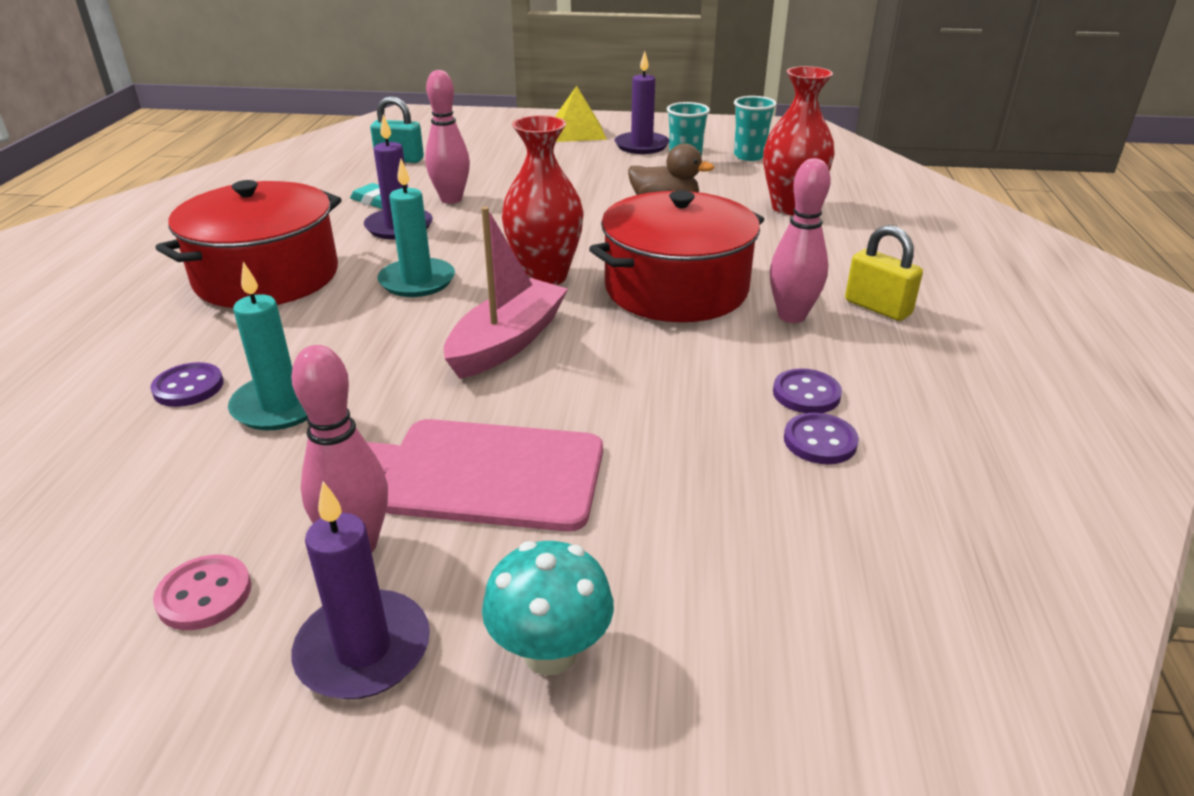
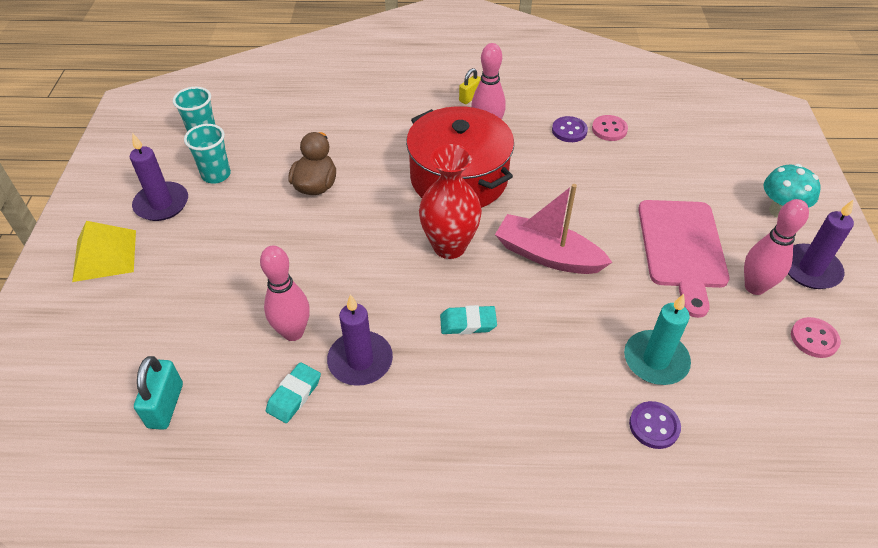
camera: 95 degrees left, 15 degrees up
(267, 277) = (475, 438): red pot -> none
(417, 281) = (468, 323): turquoise candle -> turquoise eraser
(790, 208) = (320, 120): red vase -> none
(820, 441) = (609, 129): purple button -> pink button
(877, 307) = (470, 97): yellow padlock -> yellow padlock, size x0.65

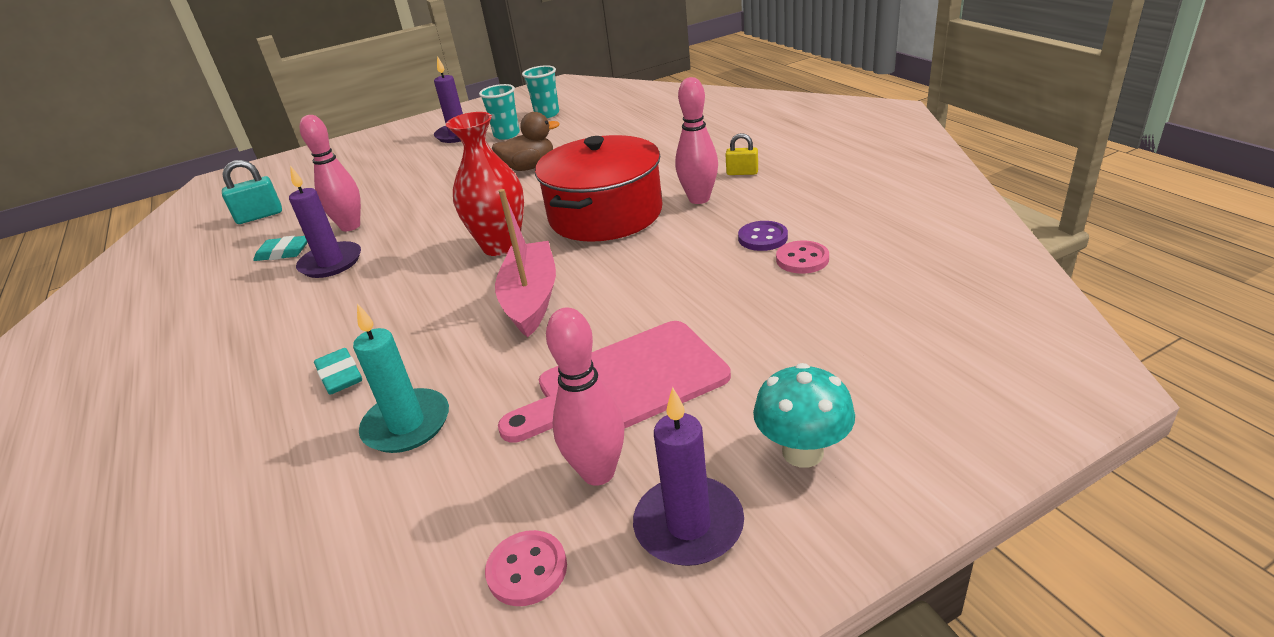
camera: 65 degrees right, 15 degrees down
(104, 255) = (393, 143): yellow pyramid -> none
(468, 323) = (402, 292): turquoise eraser -> turquoise eraser (340, 376)
(654, 426) = (301, 455): purple button -> none

